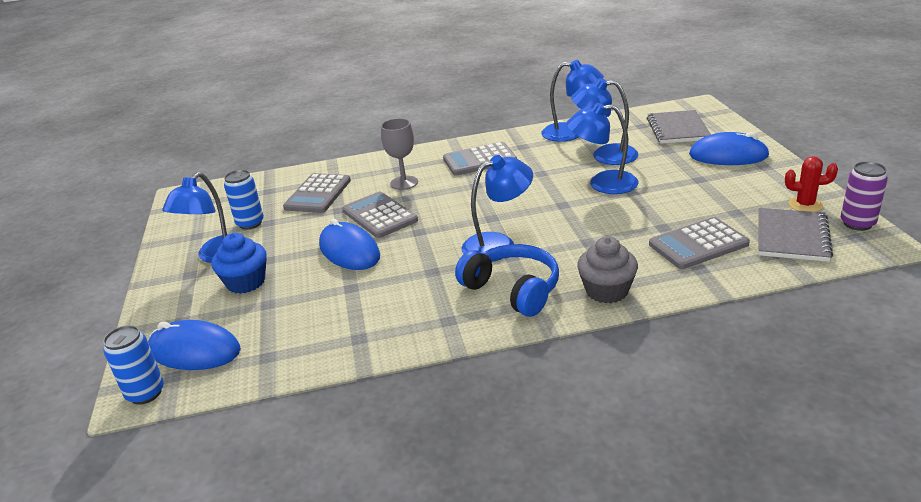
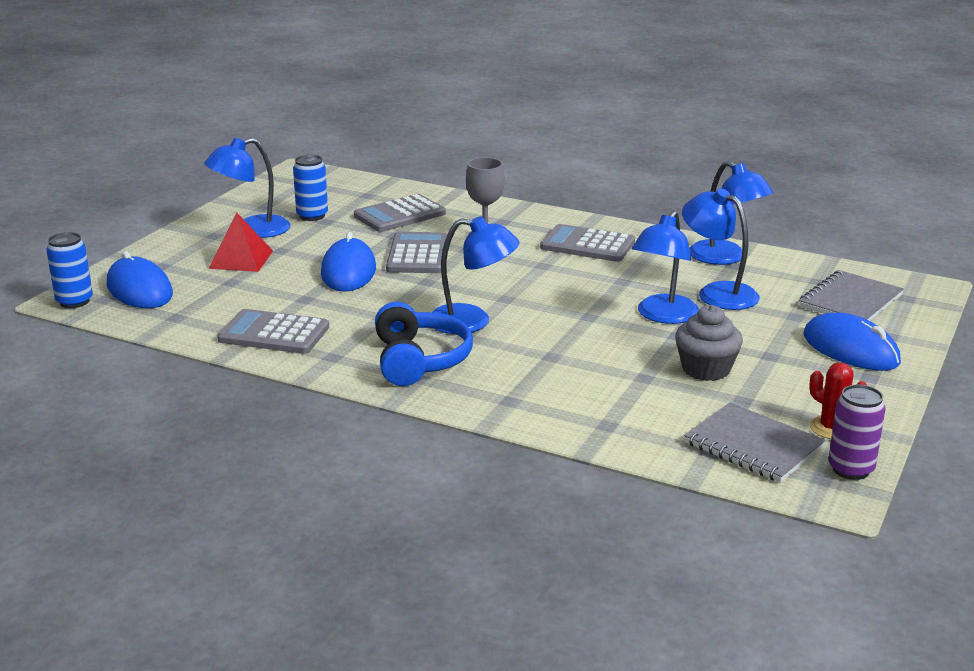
camera: 35 degrees right, 5 degrees down
(246, 282) = (241, 259): blue cupcake -> red pyramid
(603, 183) = (663, 316): blue lamp -> blue lamp turned 105 degrees counterclockwise
(607, 291) = (492, 399): grey cupcake -> grey cupcake (706, 369)
(698, 244) = (646, 406): grey calculator -> grey calculator (274, 333)
(792, 237) = (753, 446): grey notebook -> grey notebook turned 75 degrees clockwise

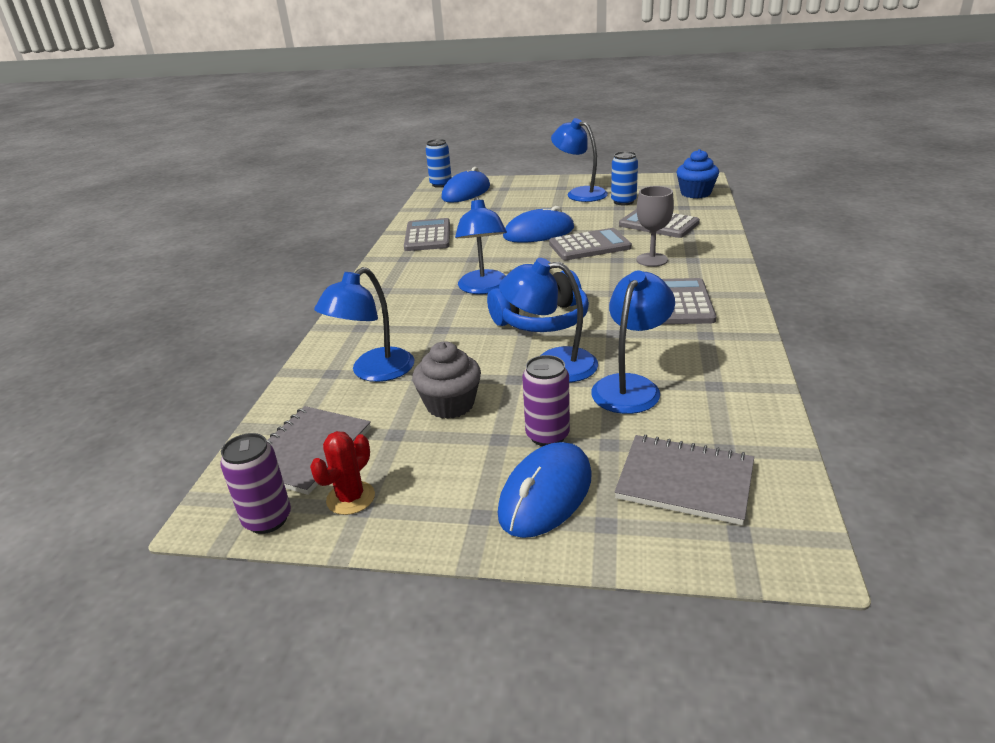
camera: 75 degrees right, 5 degrees up
(241, 259) = (530, 202): red pyramid -> none
(336, 182) = (695, 193): none -> blue cupcake
(419, 360) = (410, 284): blue headphones -> blue headphones (543, 320)
(726, 258) = (729, 378): blue lamp -> blue lamp (374, 372)
(774, 336) = (547, 435): none -> purple can

